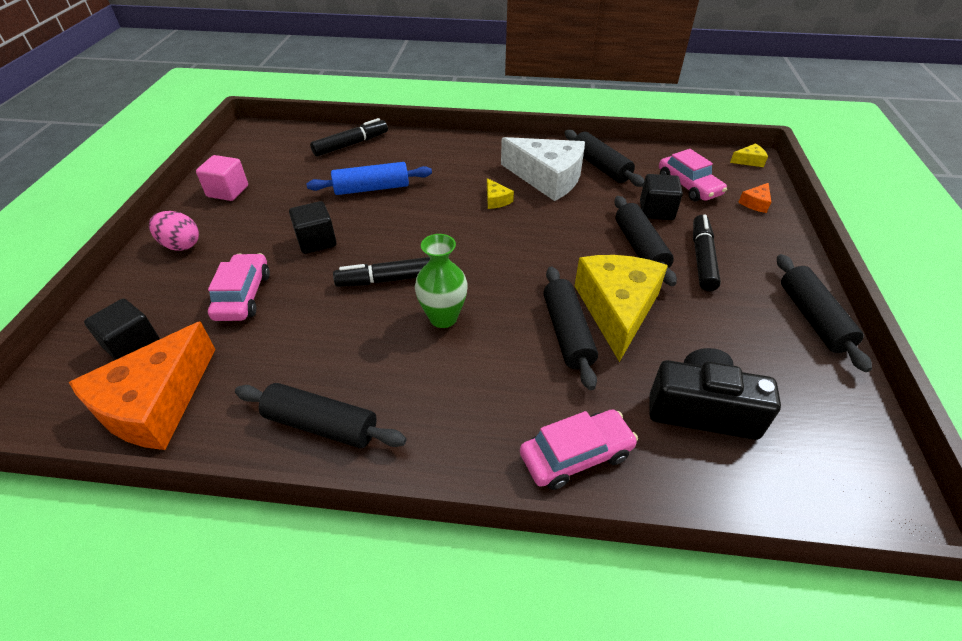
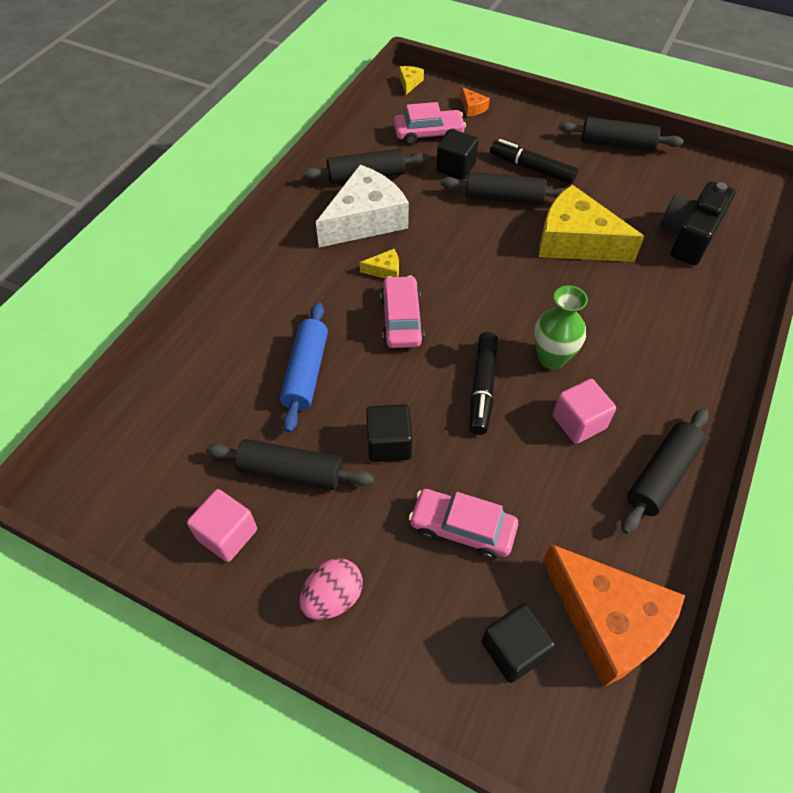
camera: 70 degrees left, 10 degrees up
(351, 144) = (187, 375): black marker -> none
(371, 349) = (578, 422): none -> pink cube
(567, 333) = (594, 281): black rolling pin -> black rolling pin (291, 472)
(576, 455) = (717, 317): pink car -> pink car (402, 319)

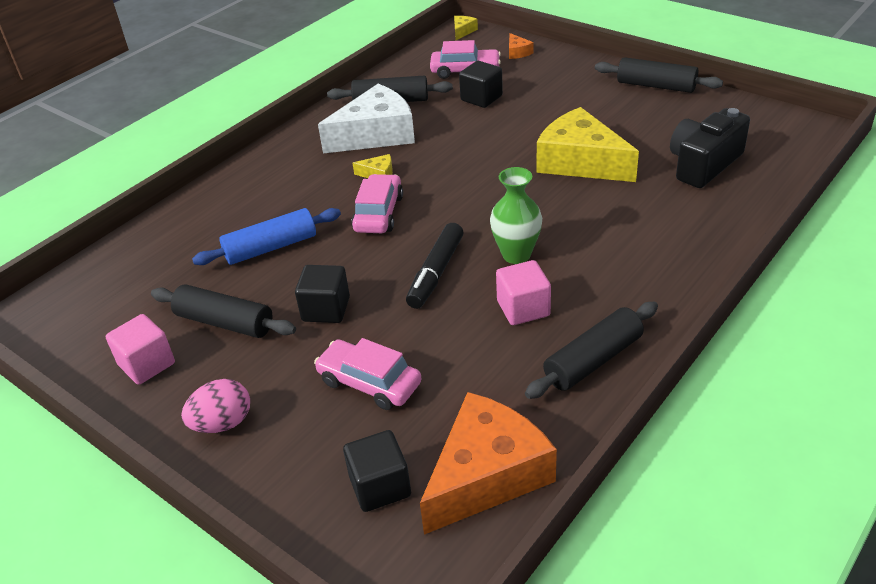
camera: 15 degrees right, 15 degrees down
(306, 372) = (271, 248): blue rolling pin -> blue rolling pin turned 45 degrees clockwise
(503, 198) = (520, 124): black rolling pin -> none
(531, 168) = (558, 102): black marker -> none
(607, 620) = (486, 475): orange cheese -> orange cheese turned 105 degrees counterclockwise

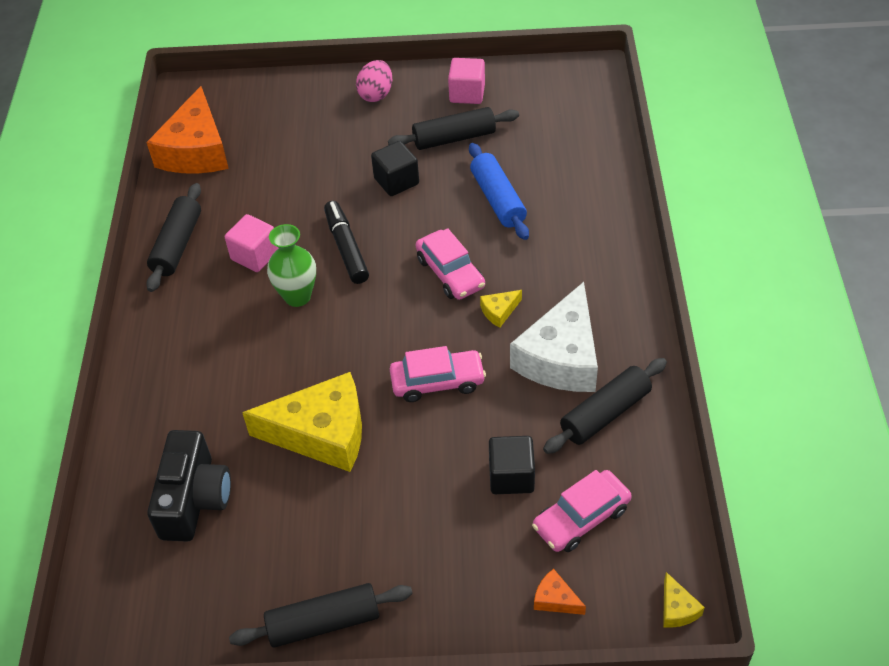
camera: 140 degrees right, 10 degrees up
(271, 248) = (497, 199): blue rolling pin -> blue rolling pin turned 45 degrees counterclockwise
(369, 383) = (313, 157): pink car -> pink car (437, 382)
(380, 486) = (251, 116): black cube -> none

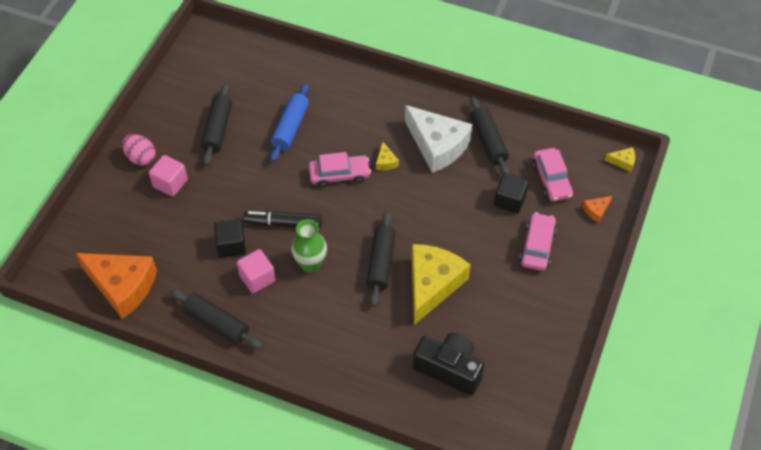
camera: 70 degrees left, 5 degrees up
(323, 623) = (566, 324): black rolling pin -> black rolling pin (381, 263)
(396, 181) = (238, 175): black cube -> black cube (231, 246)
(437, 382) = (423, 212): pink car -> pink car (537, 246)
(467, 93) = (178, 107): pink cube -> pink cube (170, 183)
(497, 199) = (290, 127): blue rolling pin -> blue rolling pin turned 75 degrees counterclockwise

